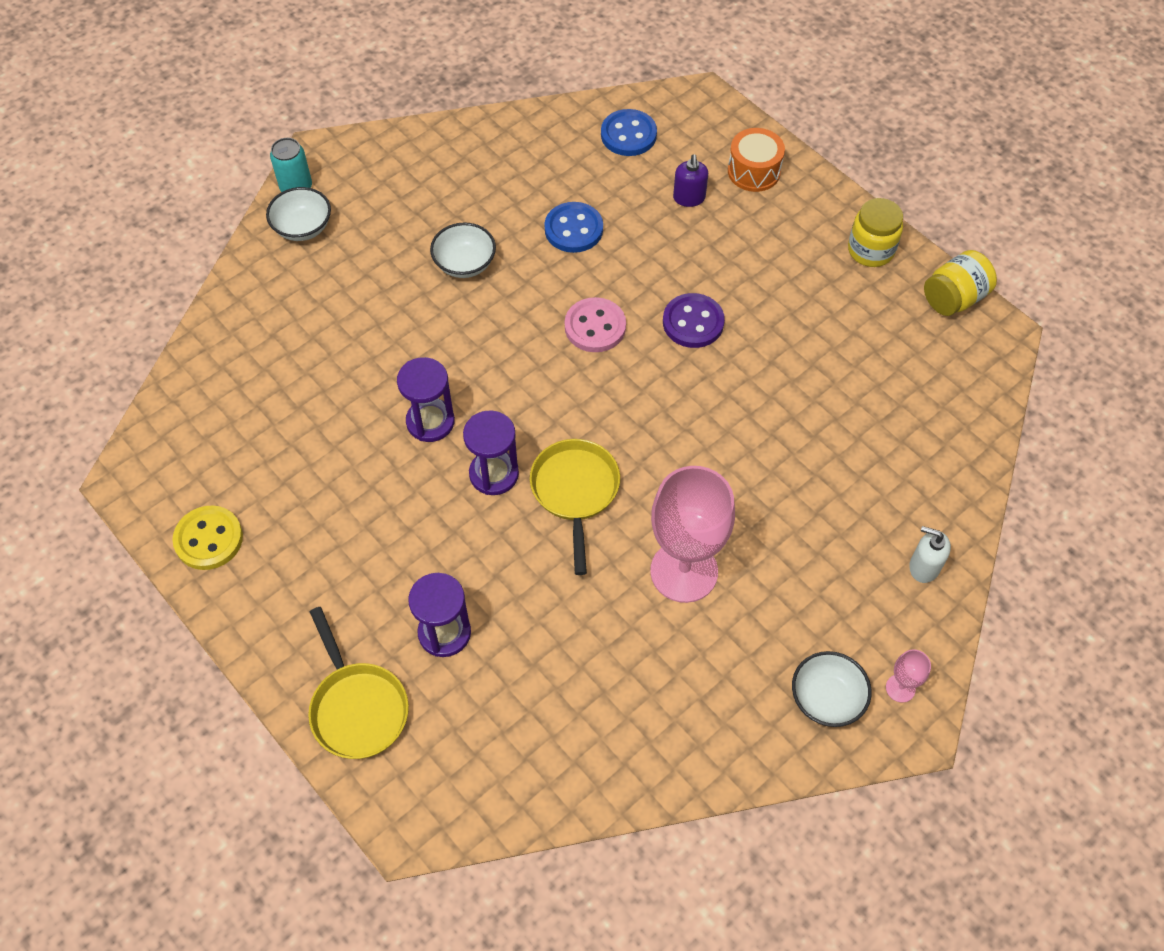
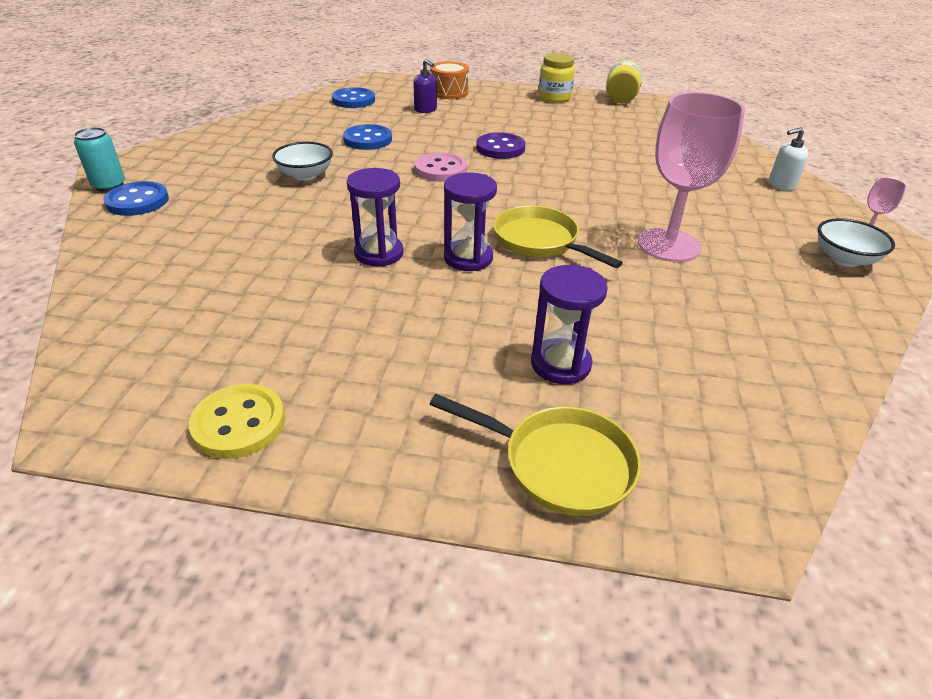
camera: 40 degrees left, 20 degrees down
(303, 227) = (137, 201): white bowl -> blue button

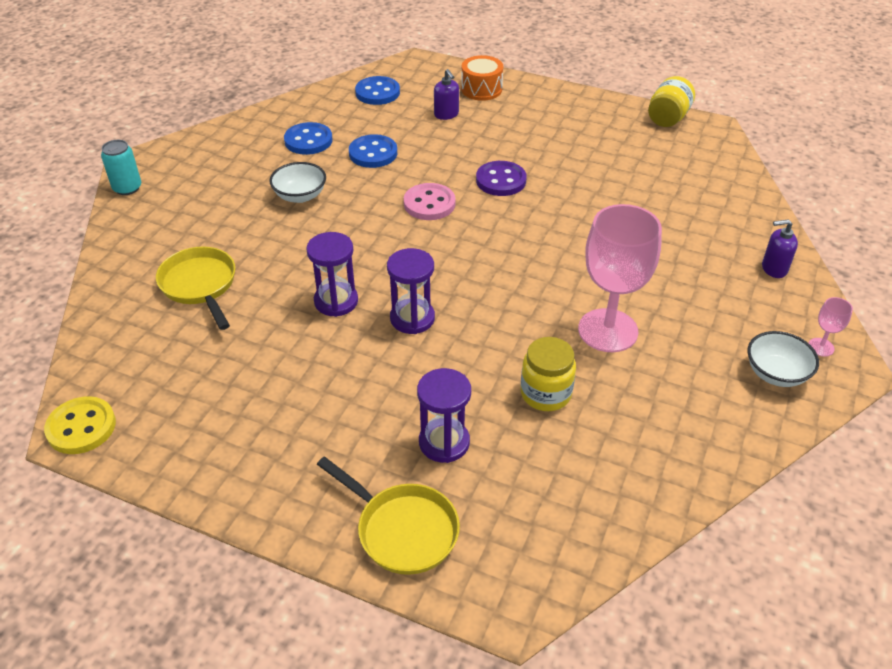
camera: 15 degrees right, 5 degrees up
(137, 201) = (148, 211): blue button -> blue button (308, 140)
(239, 423) = (181, 451): yellow button -> yellow button (81, 427)
(540, 241) = (486, 308): yellow pan -> yellow pan (200, 285)
(554, 97) = (593, 109): yellow jar -> yellow jar (545, 393)
(781, 185) = (774, 268): white soap dispenser -> purple soap dispenser

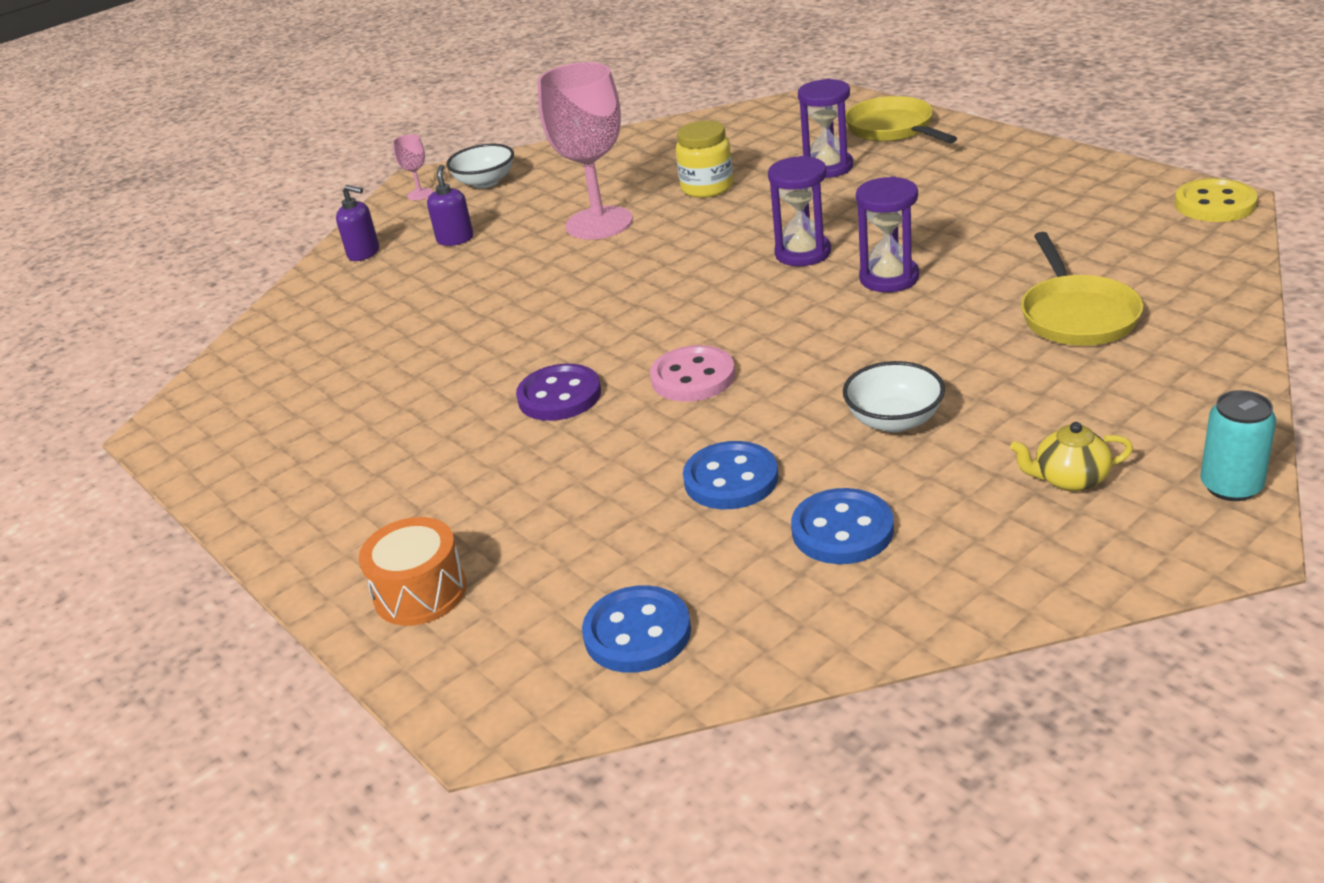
camera: 150 degrees left, 10 degrees down
(204, 179) = (1069, 479): none -> yellow teapot
(446, 114) = (540, 541): purple soap dispenser -> purple soap dispenser (455, 239)
(668, 118) = (196, 459): yellow jar -> none

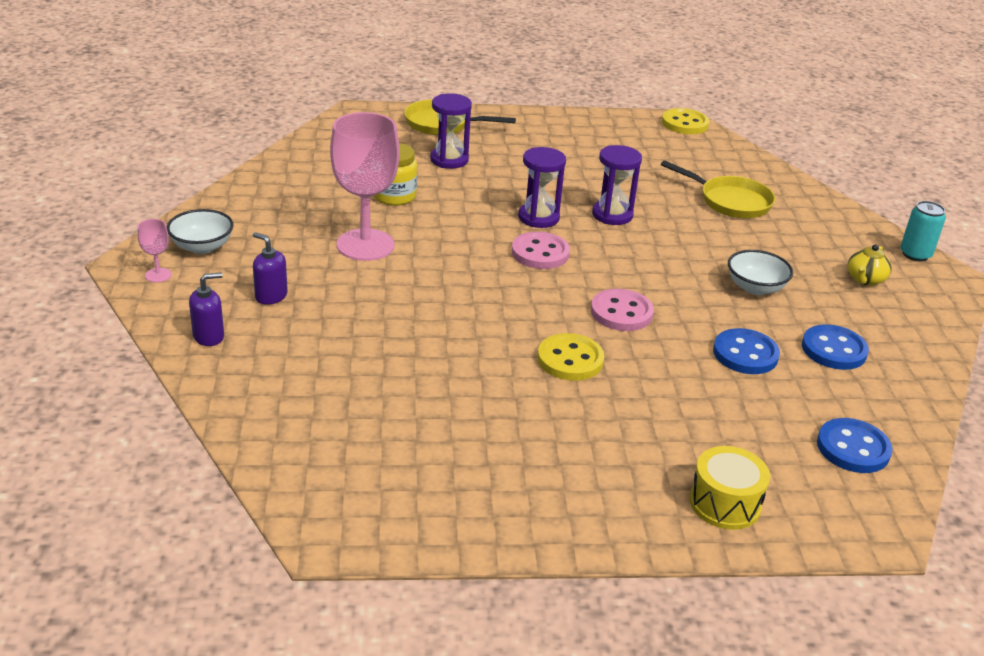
camera: 60 degrees left, 0 degrees up
(420, 592) = (725, 503): orange drum -> yellow drum
(559, 396) = (570, 360): purple button -> yellow button
(733, 288) = (540, 253): none -> pink button

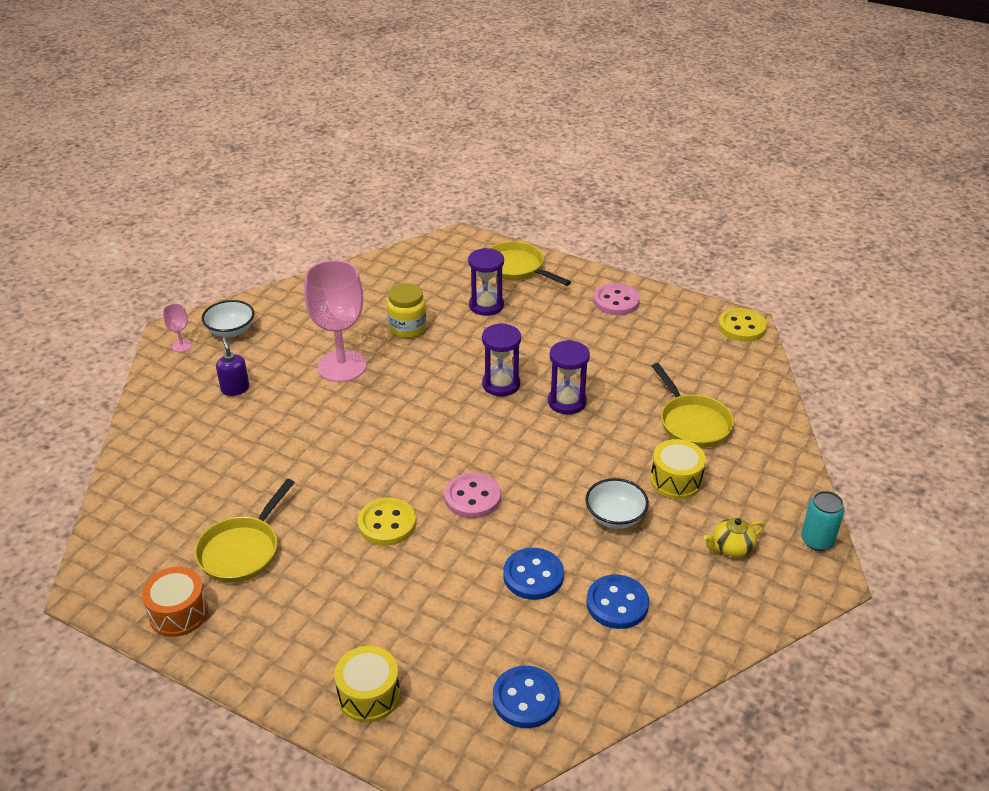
camera: 35 degrees right, 5 degrees up
(209, 336) = (166, 407): purple soap dispenser -> none
(455, 433) = (242, 550): none -> yellow pan
(455, 514) = (178, 613): none -> orange drum
(540, 253) = (466, 418): pink button -> pink button (616, 301)
(768, 246) = (676, 480): none -> yellow drum

